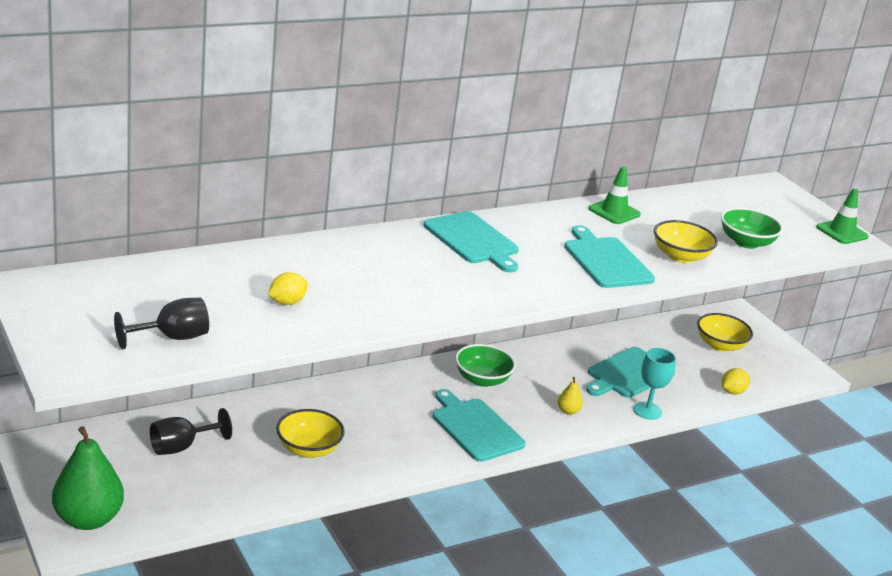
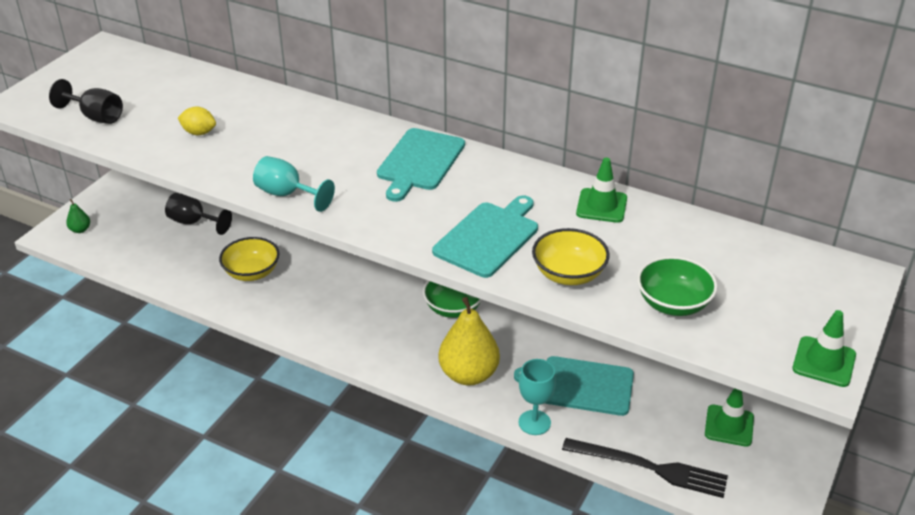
camera: 60 degrees right, 10 degrees up
(88, 519) = (80, 230): green pear -> green pear, size x0.44
(448, 305) = (287, 194): none -> turquoise goblet
(475, 428) = (377, 335): turquoise cutting board -> none
(568, 411) = (468, 374): yellow pear -> yellow pear, size x2.29
(720, 345) = (729, 426): yellow bowl -> green traffic cone
(732, 392) = (650, 468): yellow lemon -> black fork

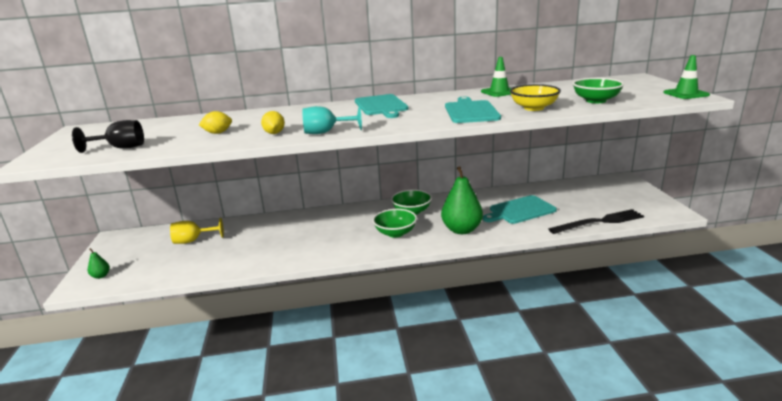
camera: 35 degrees left, 15 degrees down
(194, 222) = (193, 241): black goblet -> yellow goblet
(242, 166) = (274, 133): none -> yellow lemon
(252, 272) = (267, 245): yellow bowl -> none
(393, 334) = (395, 233): none -> green bowl
(468, 374) = (461, 230): yellow pear -> green pear
(534, 422) = (523, 231): turquoise goblet -> none
(729, 426) = (601, 196): green traffic cone -> none

